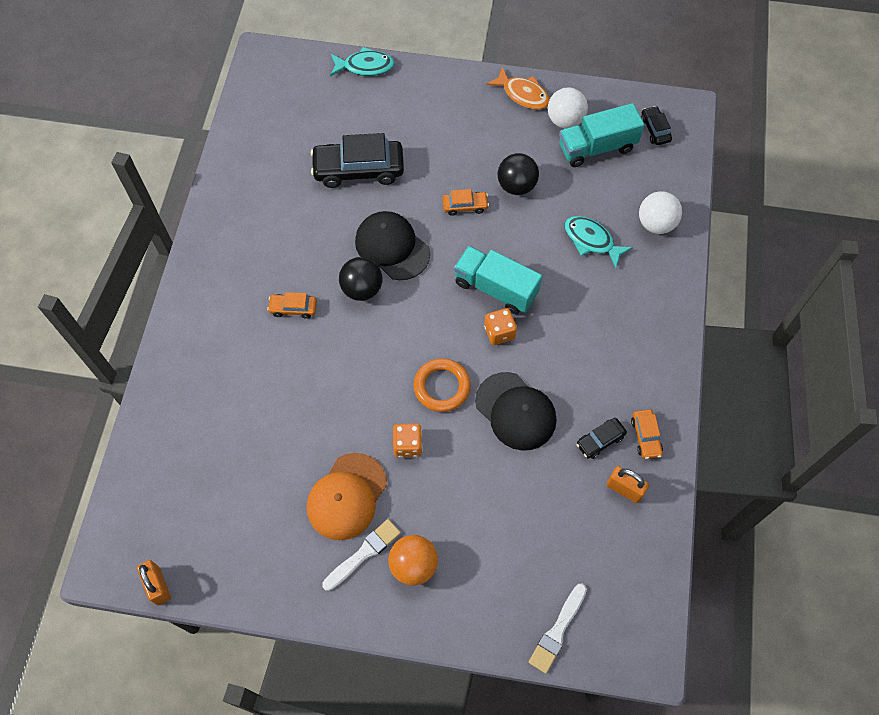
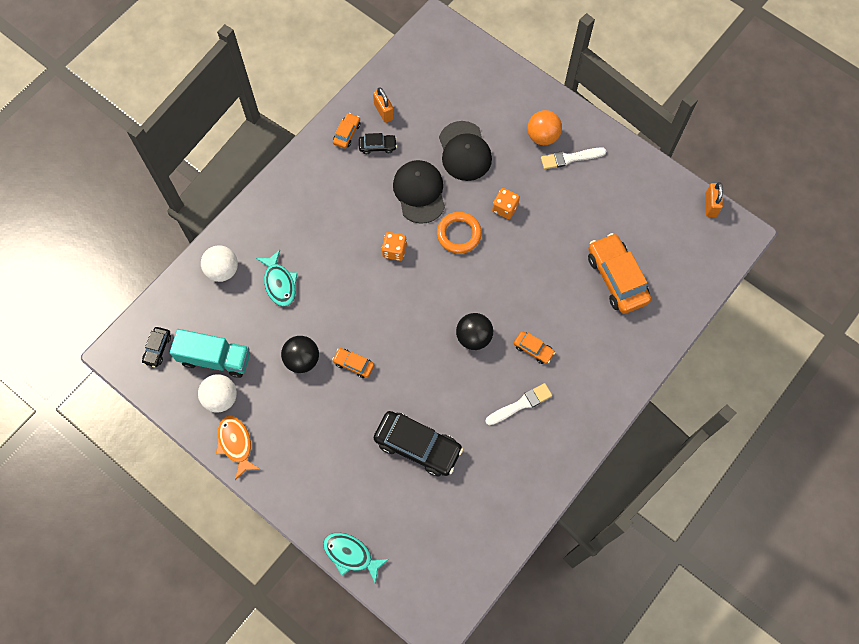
camera: 150 degrees left, 5 degrees up
(237, 430) = (616, 278): none -> orange car
(347, 496) = (563, 197): orange cap -> none
(392, 247) = (431, 360): black cap -> black cap (464, 151)
(495, 288) = (375, 284): turquoise truck -> none
(557, 631) = (478, 61): white brush -> white brush (521, 404)

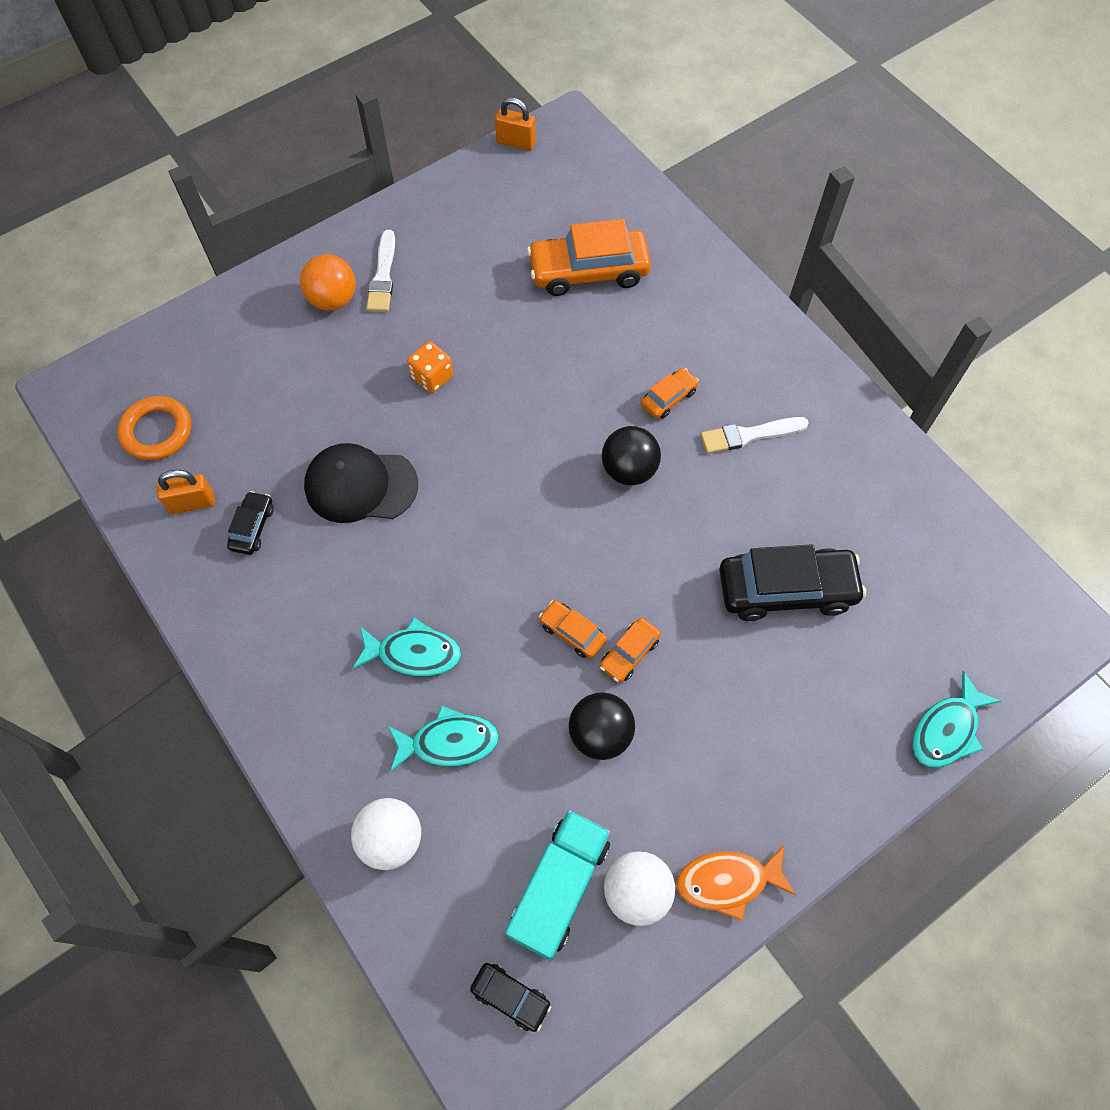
camera: 75 degrees left, 5 degrees down
(325, 251) = (413, 653): none -> turquoise fish
(347, 133) = (208, 569): orange car -> orange car (572, 632)
(394, 250) = (449, 546): orange dice -> none
(418, 446) = (786, 589): black car -> black car turned 45 degrees clockwise
(459, 234) = (453, 448): orange ring -> orange ring (157, 431)
(464, 151) = (315, 406): black cap -> none
(521, 404) = (749, 435): white brush -> white brush turned 90 degrees counterclockwise

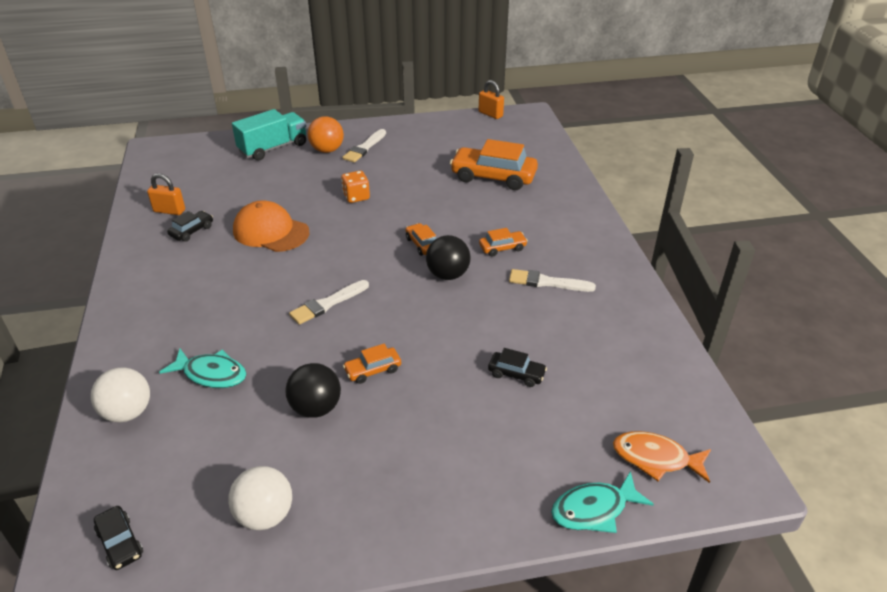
camera: 25 degrees right, 25 degrees down
(157, 431) = (180, 176): orange ring -> none
(360, 485) = (271, 231): black cap -> orange cap
(413, 653) = (230, 320): turquoise fish -> none
(514, 577) = (327, 304): none -> white brush
(559, 887) = (212, 488): turquoise truck -> turquoise truck (273, 148)
(572, 632) = (342, 345): orange car -> orange car (422, 244)
(728, 881) = (339, 539): orange fish -> orange fish (655, 458)
(786, 589) = (516, 374): black car -> black car, size x0.49

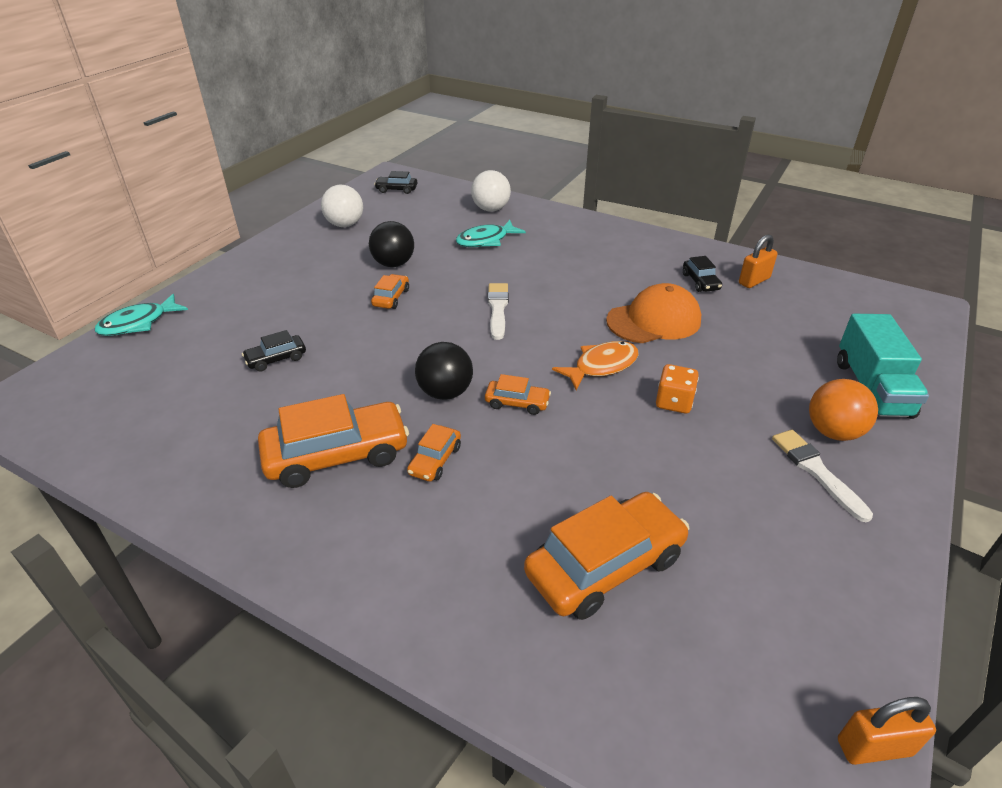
camera: 130 degrees right, 0 degrees up
(547, 282) = (337, 455): white brush -> orange car
(594, 509) = (138, 323): turquoise fish -> turquoise fish turned 150 degrees counterclockwise
(655, 458) = (103, 374): orange fish -> orange fish (601, 366)

